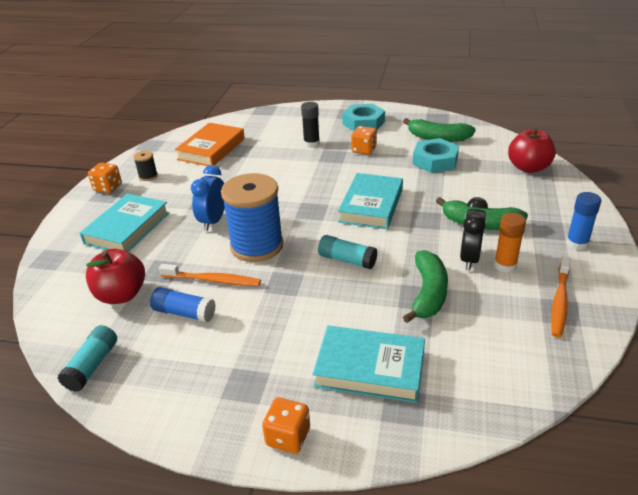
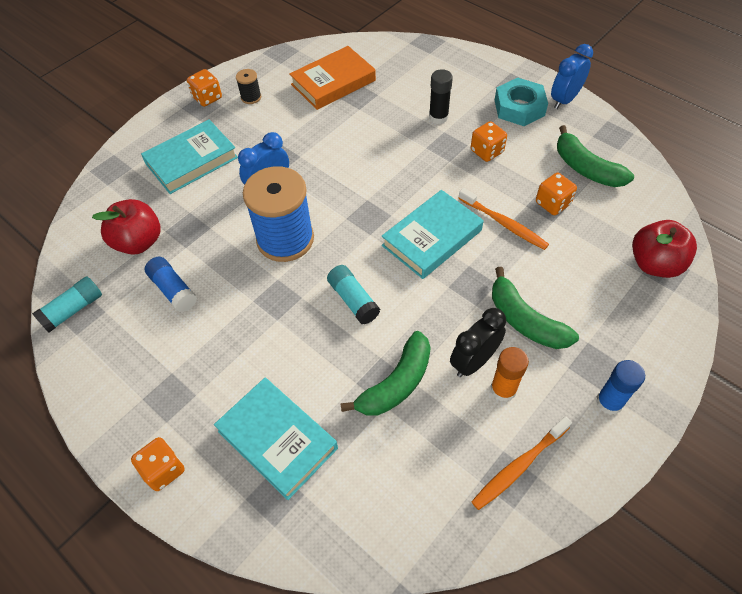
camera: 30 degrees right, 20 degrees up
(212, 280) = (220, 263): orange toothbrush -> orange toothbrush (503, 223)
(389, 111) = (564, 100): none -> blue clock
(435, 161) = (552, 203): turquoise nut -> orange dice

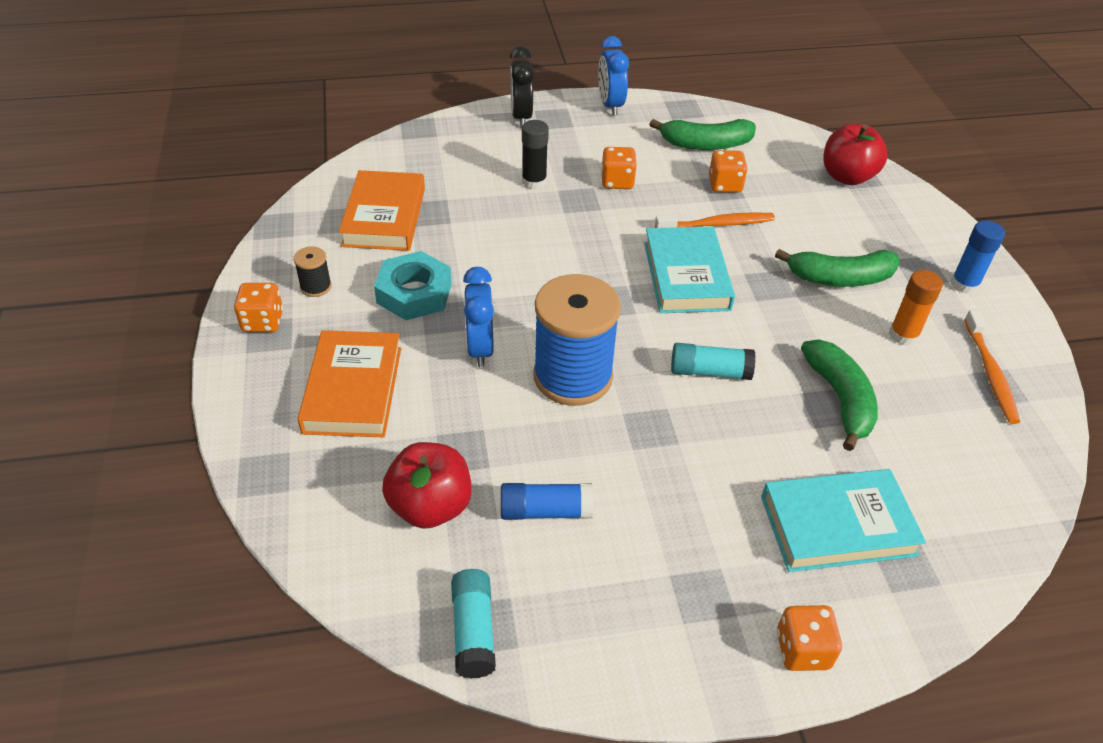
camera: 55 degrees left, 10 degrees down
(191, 161) = (353, 389): turquoise book -> orange book
(473, 361) = (858, 335): black clock -> black clock (521, 117)
(519, 107) = (586, 132): turquoise nut -> turquoise nut (414, 293)

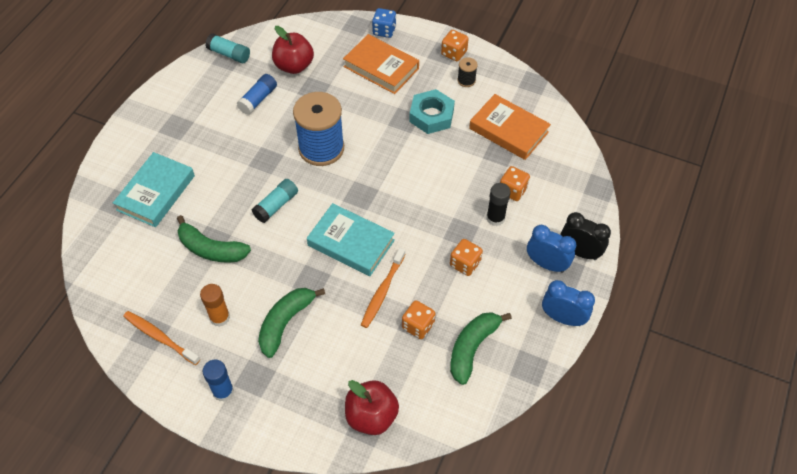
camera: 125 degrees right, 10 degrees up
(258, 427) = (384, 31): none -> blue dice
(480, 348) = (370, 123): blue clock -> blue clock (546, 264)
(802, 650) = (126, 142): orange dice -> orange dice (512, 191)

